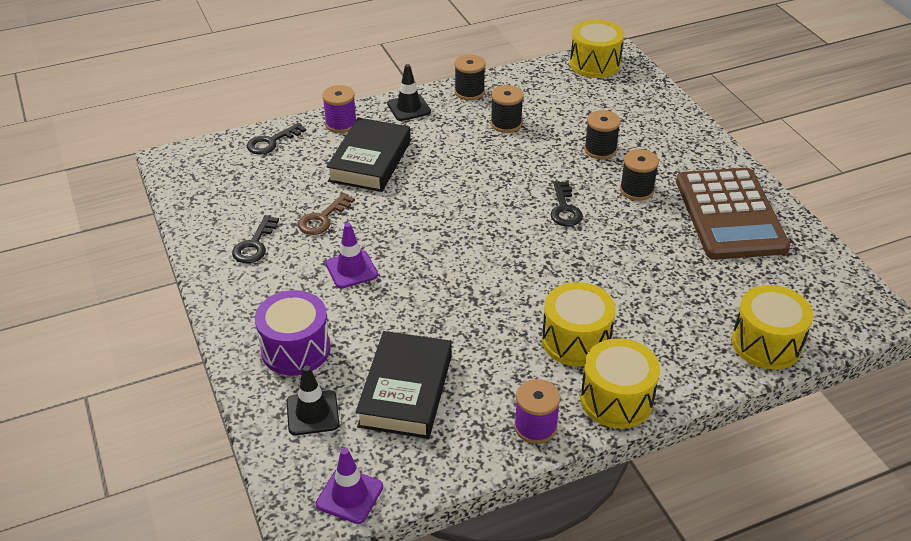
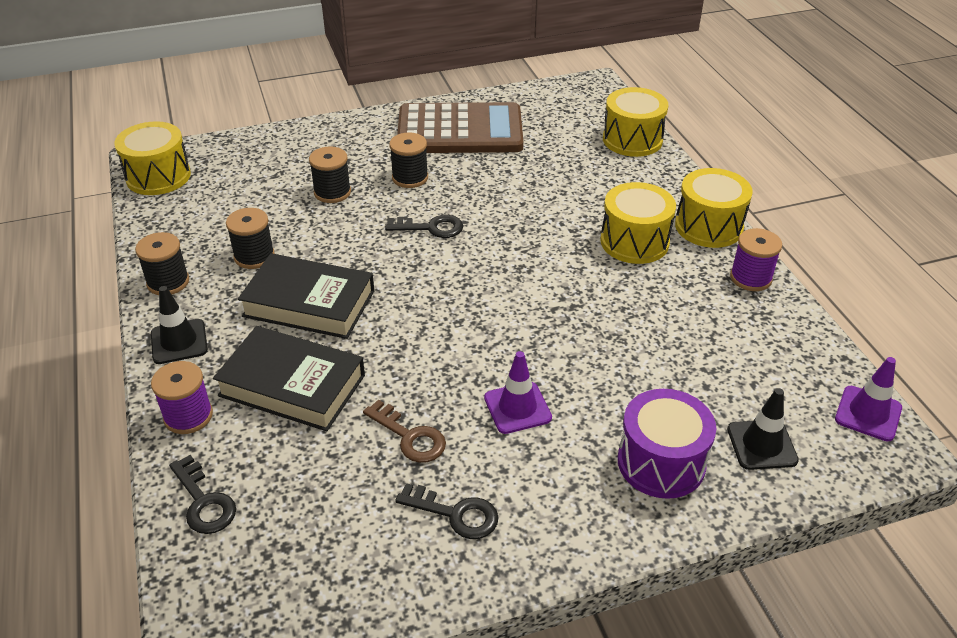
camera: 85 degrees left, 0 degrees up
(405, 390) = (716, 366): black book -> black book (309, 303)

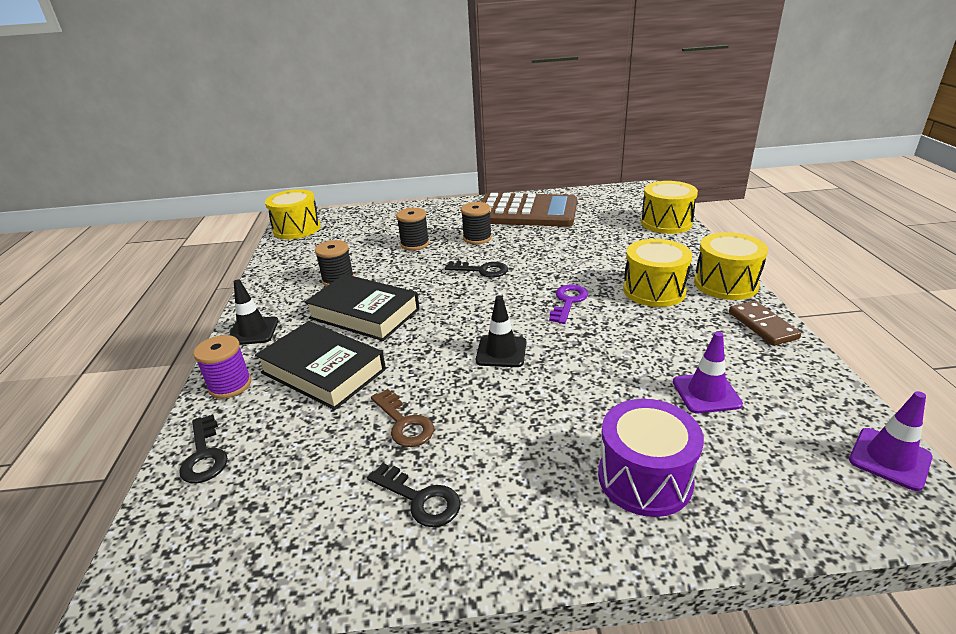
camera: 15 degrees right, 10 degrees down
(168, 282) = (267, 292): black spool -> none
(517, 408) = (511, 410): purple traffic cone -> purple traffic cone (706, 393)
(544, 265) = (568, 302): none -> purple key
(750, 278) = (762, 325): purple spool -> brown domino
(761, 445) = (760, 475): black traffic cone -> black traffic cone (501, 351)

